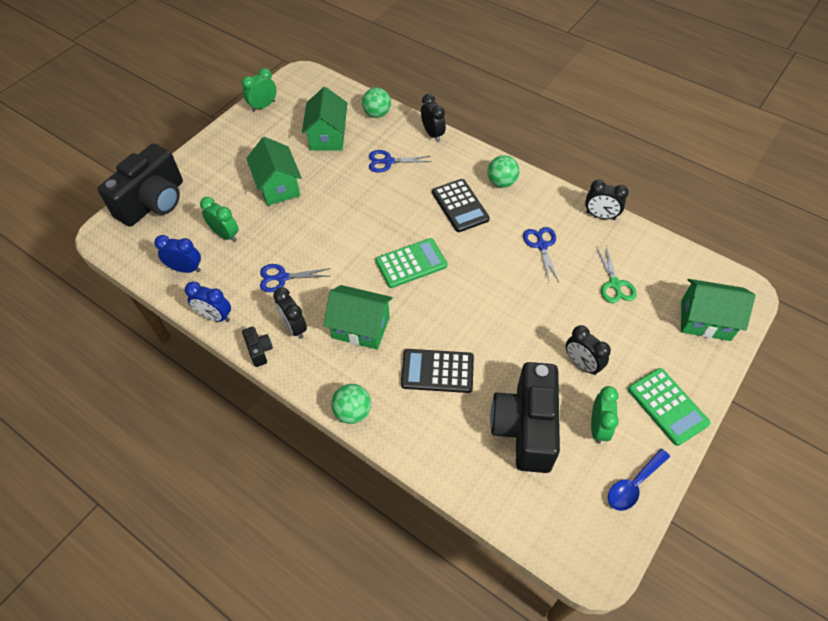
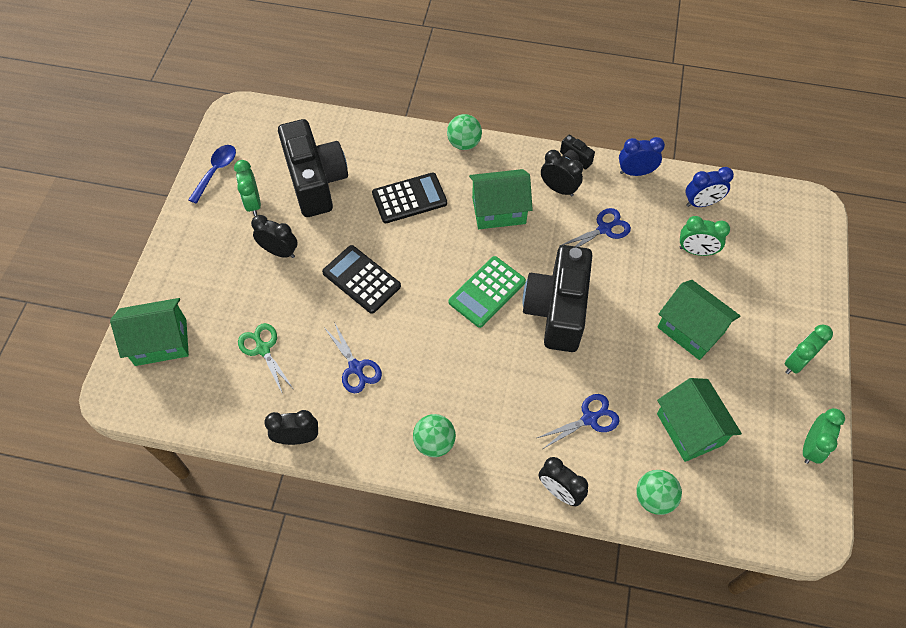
camera: 155 degrees right, 5 degrees up
(154, 202) = (802, 258): black camera -> black camera (557, 310)
(227, 146) = (796, 362): none -> green clock
(460, 206) = (469, 386): black calculator -> black calculator (361, 279)
(667, 406) = (193, 242): green calculator -> none

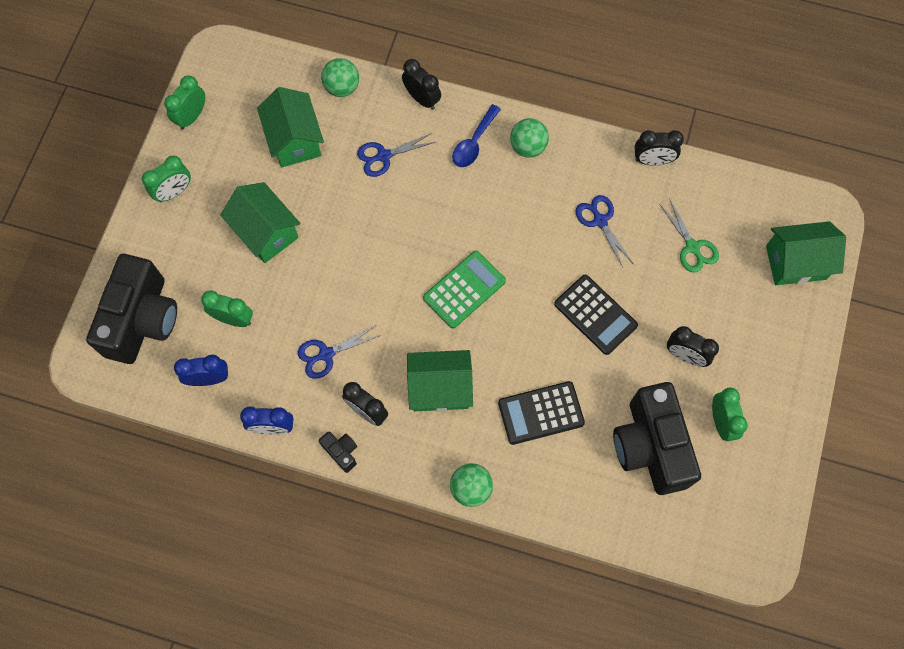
camera: 175 degrees left, 10 degrees up
(216, 171) = (770, 471): blue spoon -> blue spoon (474, 143)
(557, 310) = (395, 264): black camera -> black camera (142, 320)

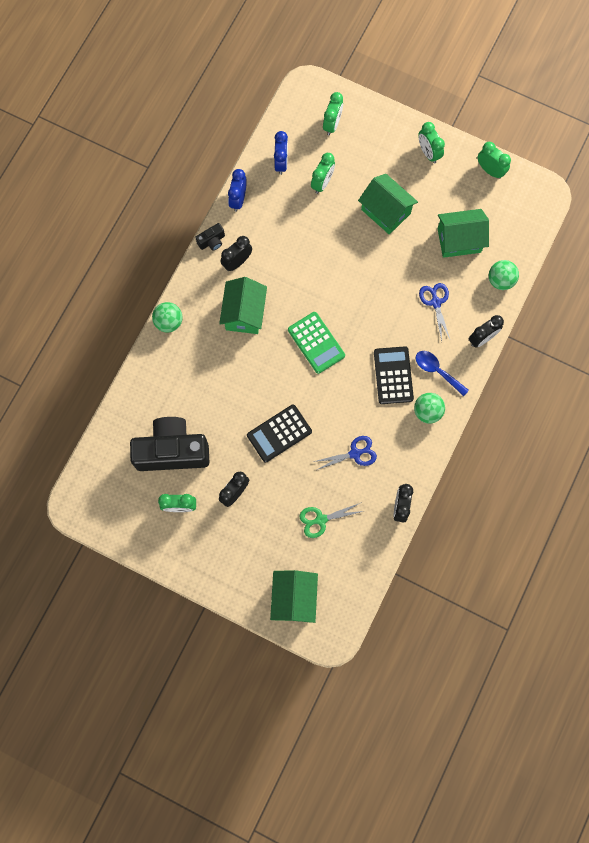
camera: 100 degrees right, 5 degrees up
(142, 320) = (332, 124): black camera -> green clock
(266, 232) = (385, 211): green house -> green house turned 75 degrees clockwise
(326, 354) = (284, 240): blue scissors -> none
(541, 413) = (212, 379): black calculator -> black calculator (393, 375)

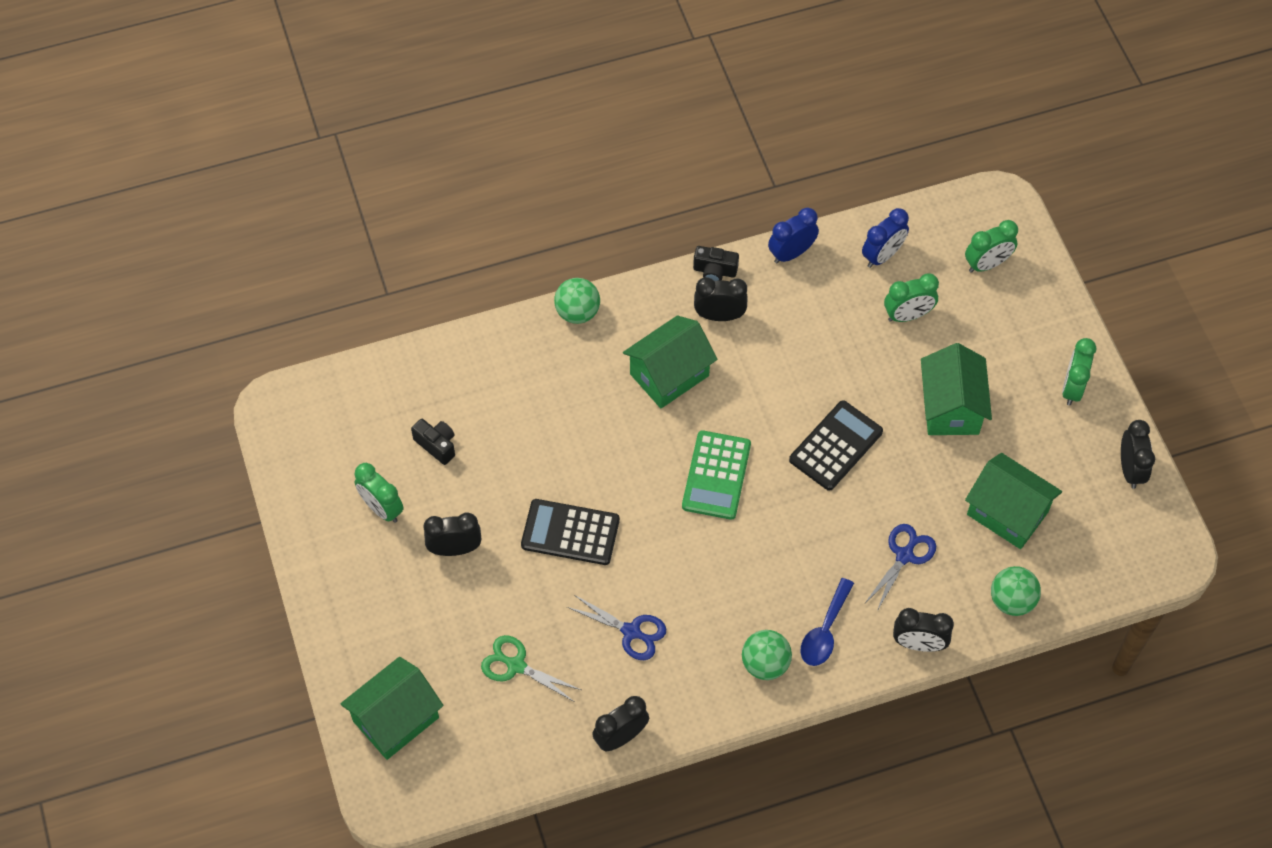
camera: 45 degrees right, 15 degrees down
(172, 451) = (437, 445): black camera -> black camera, size x0.41
(393, 375) = (767, 589): black calculator -> black calculator (836, 446)
(437, 371) = (825, 631): blue spoon -> blue spoon turned 150 degrees counterclockwise
(490, 170) = (1130, 470): green clock -> black clock

